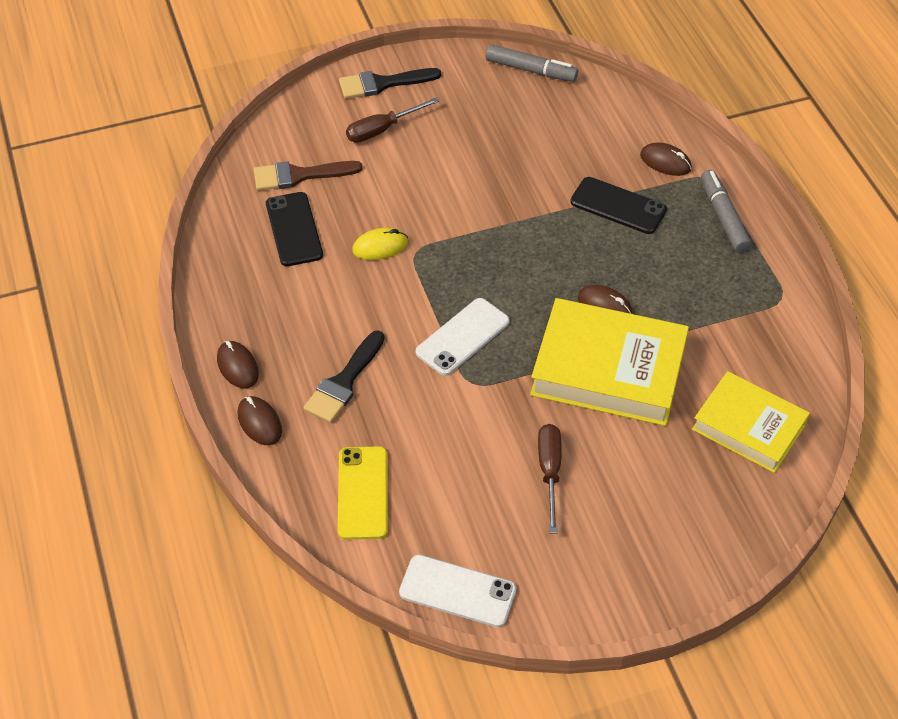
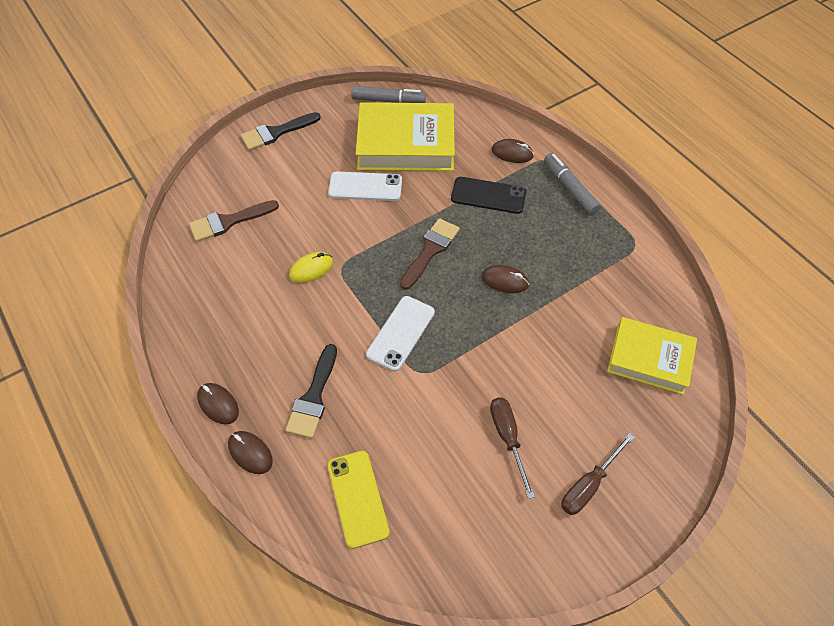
camera: 15 degrees left, 5 degrees up
(294, 229) = (236, 269): black phone -> none
(382, 130) = (286, 170): brown screwdriver -> brown screwdriver (589, 485)
(457, 591) = (466, 573): white phone -> white phone (365, 187)
(526, 254) = (430, 250): none -> brown brush
(608, 370) = (525, 335): yellow book -> yellow book (406, 144)

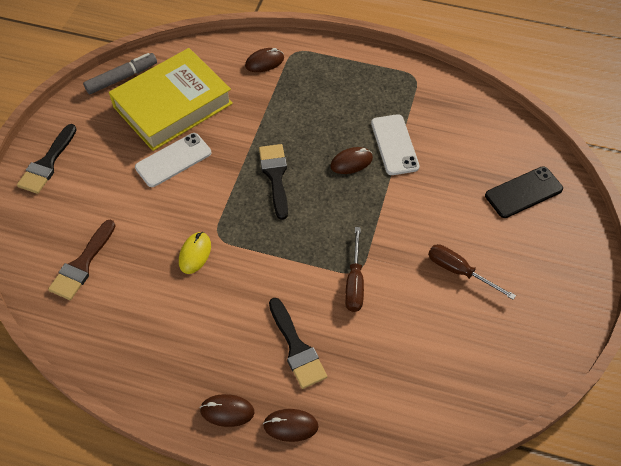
camera: 40 degrees left, 0 degrees up
(358, 498) = (401, 392): yellow phone -> none
(400, 333) = (314, 253): white phone -> white phone (394, 145)
(430, 250) = (275, 176): brown brush -> black brush
(488, 195) = (278, 106): black phone -> black phone (523, 192)
(570, 188) = (332, 63): grey marker -> none
(589, 485) = (537, 262): brown screwdriver -> brown screwdriver (354, 282)
(649, 359) = (496, 151): yellow book -> none

